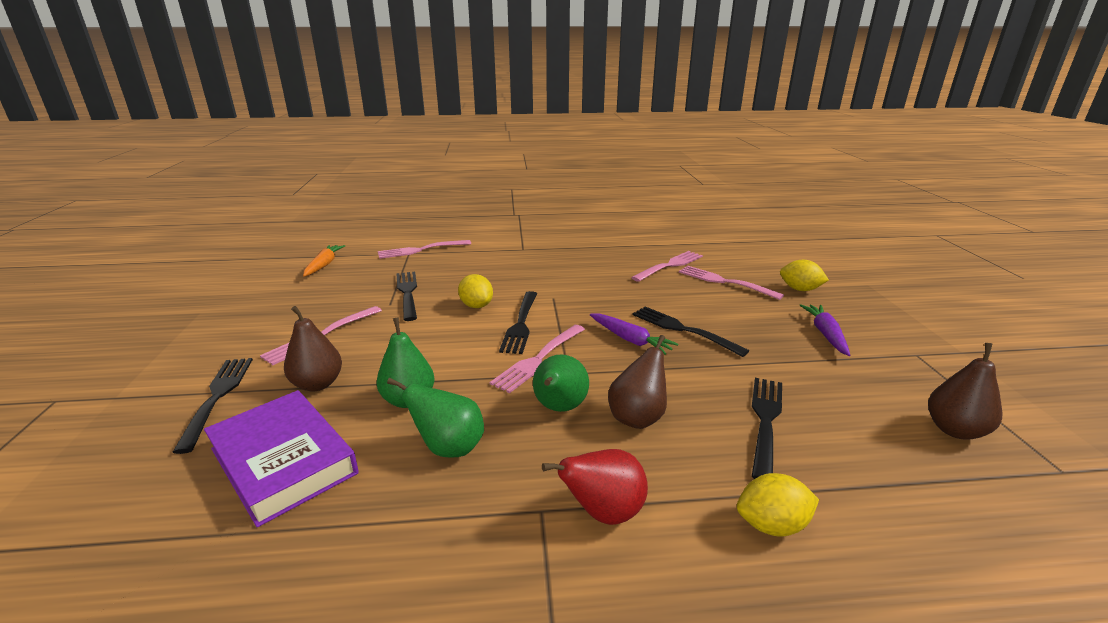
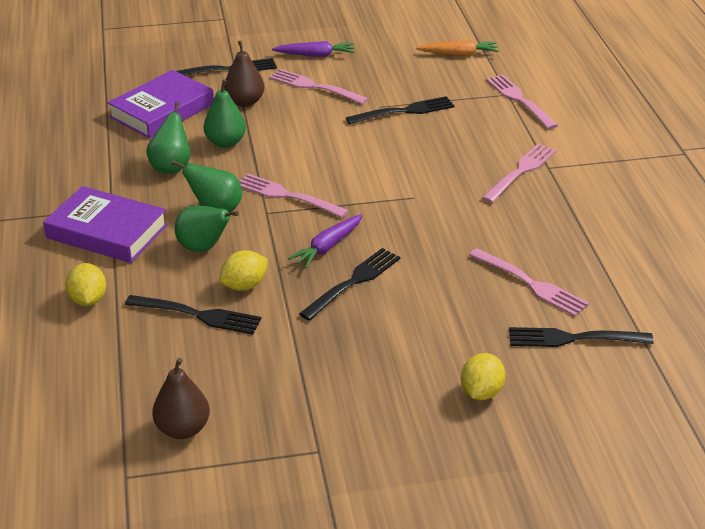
camera: 85 degrees right, 10 degrees up
(476, 306) = (384, 153): yellow lemon -> yellow lemon (244, 285)
(521, 323) = (351, 181): black fork -> black fork (574, 338)
(603, 512) = (107, 231): red pear -> purple book
(637, 417) = (203, 248): brown pear -> green pear
(725, 282) = (488, 327): pink fork -> pink fork (520, 172)
(825, 334) = (357, 387): purple carrot -> purple carrot (315, 55)

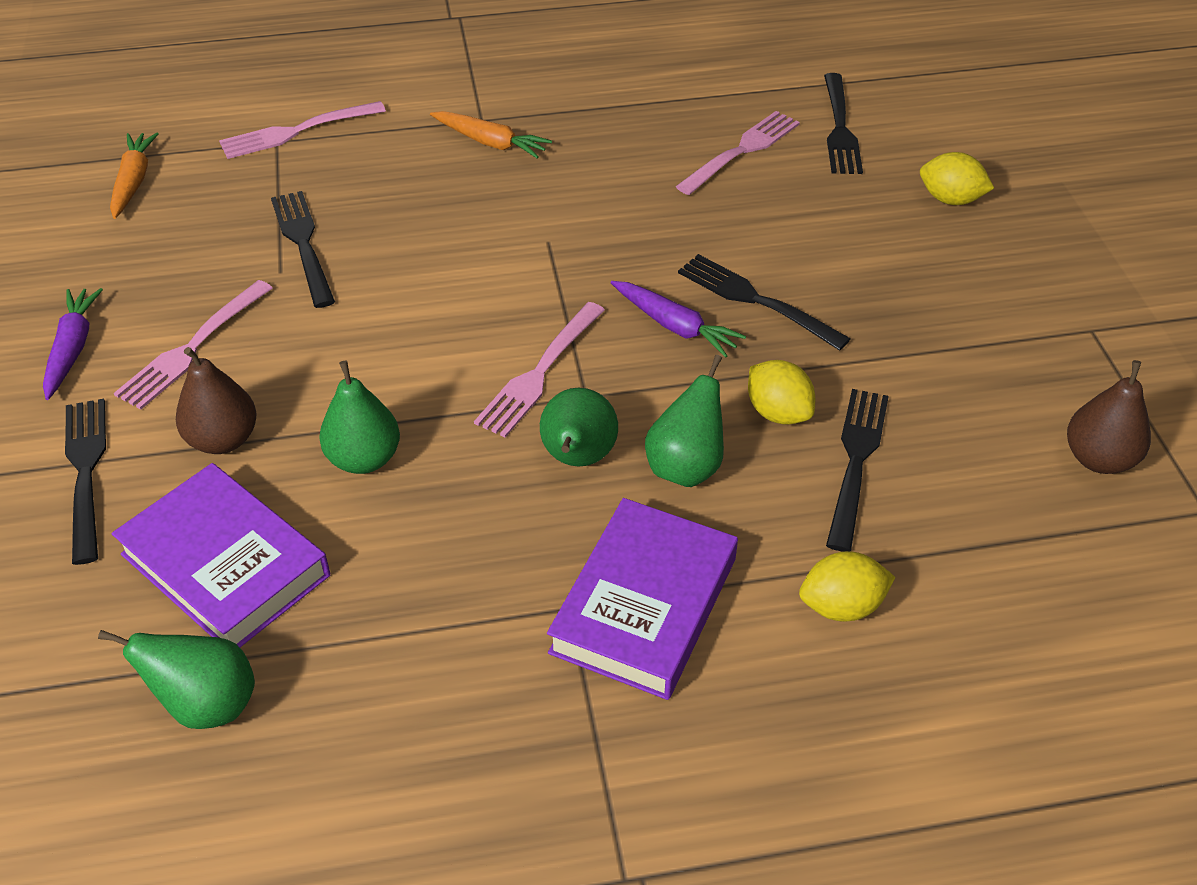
camera: 90 degrees left, 10 degrees up
(171, 167) = (438, 530): green pear -> green pear (207, 704)
(520, 172) = (491, 143): pink fork -> orange carrot

